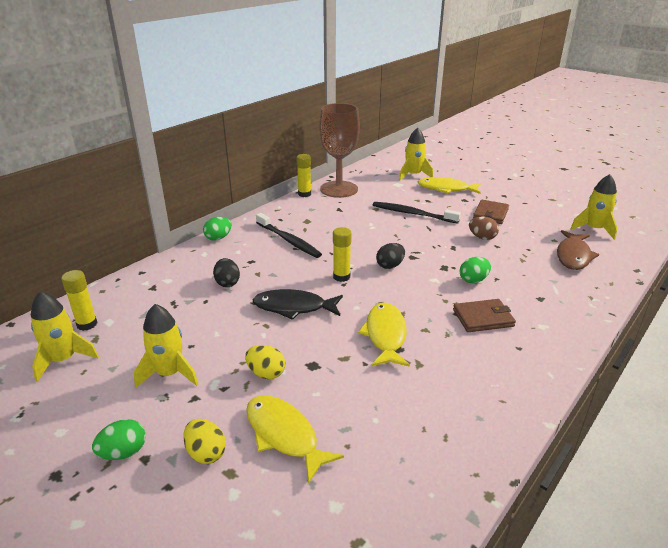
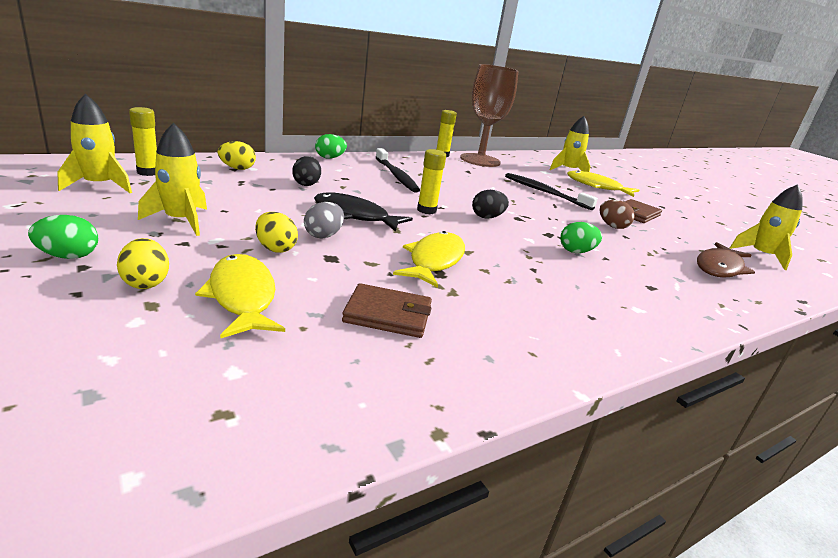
camera: 15 degrees right, 5 degrees down
(155, 286) = (237, 168): none -> yellow egg
(289, 342) = (323, 235): none -> grey egg
(483, 318) = (564, 281): brown wallet -> brown wallet (388, 314)

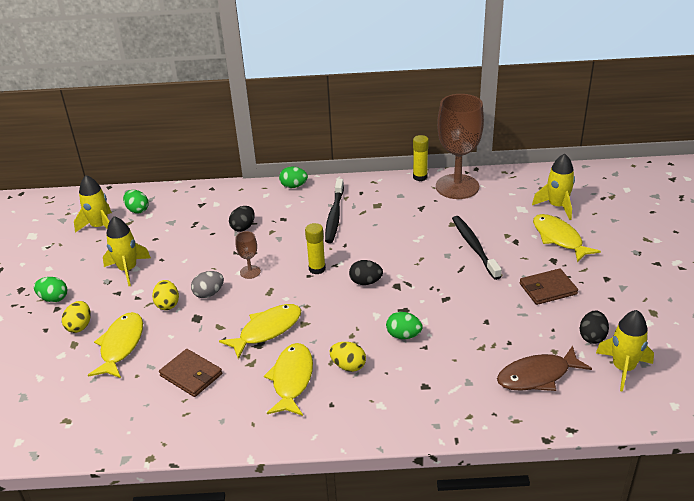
camera: 35 degrees right, 10 degrees up
(148, 172) = (137, 210): yellow glue stick -> green egg
(237, 168) = (203, 204): yellow egg -> yellow egg (348, 366)
(355, 215) = (250, 272): black fish -> brown goblet
(519, 300) = (292, 379): none -> yellow fish
(612, 226) = (489, 306): brown egg -> none
(711, 239) = (592, 337): none -> black egg

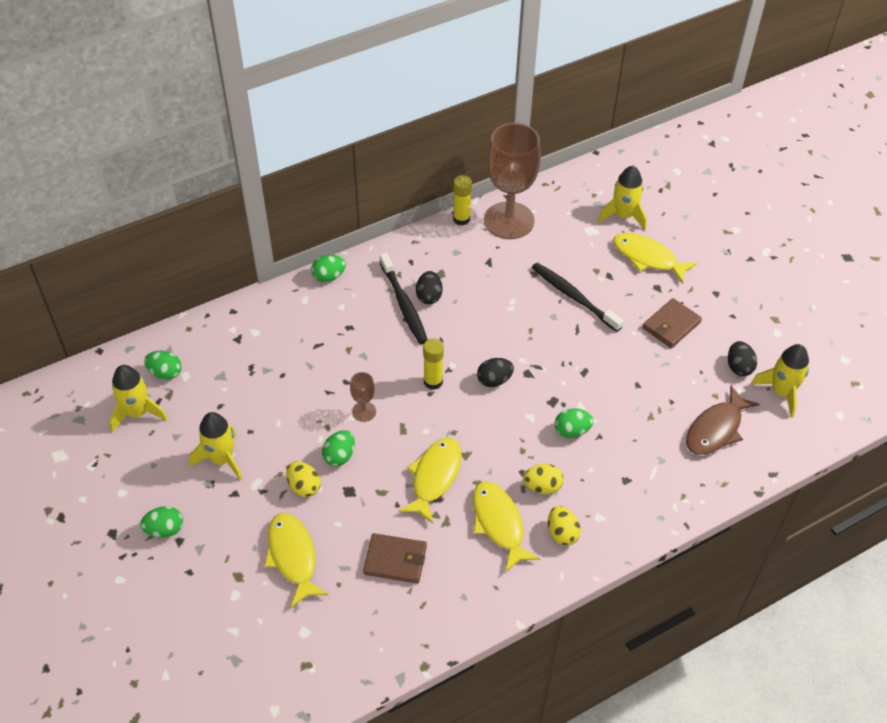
camera: 30 degrees left, 15 degrees up
(79, 326) = (226, 552): yellow egg -> yellow egg (562, 533)
(209, 294) = (339, 456): grey egg -> green egg
(243, 227) = (312, 355): black egg -> black egg (429, 296)

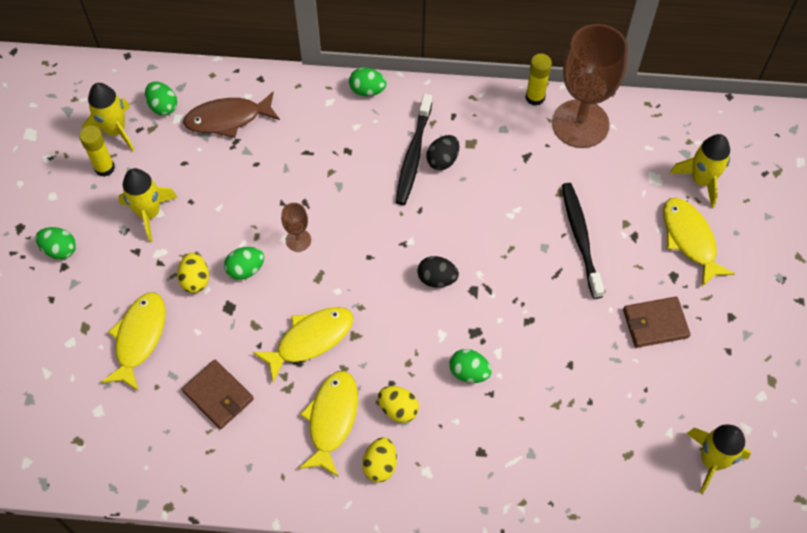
camera: 35 degrees right, 10 degrees up
(433, 382) = (380, 247): yellow glue stick -> yellow glue stick (104, 168)
(716, 429) = (611, 457): brown fish -> brown fish (228, 119)
(738, 367) = (689, 408): black egg -> none

